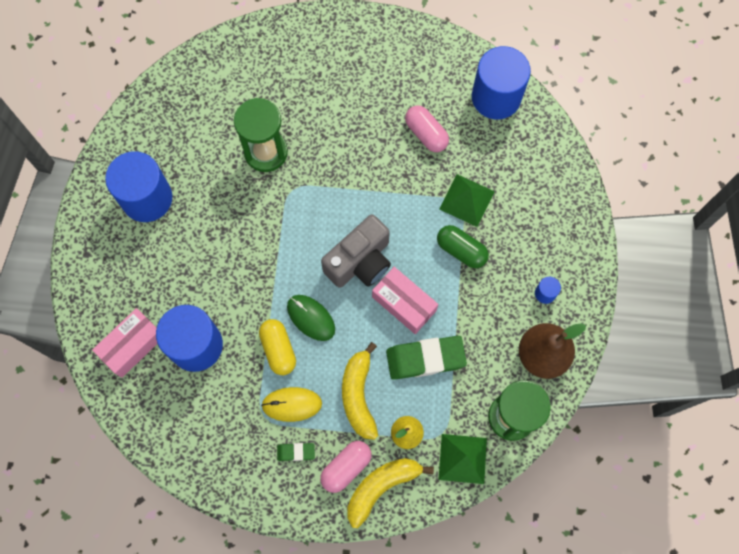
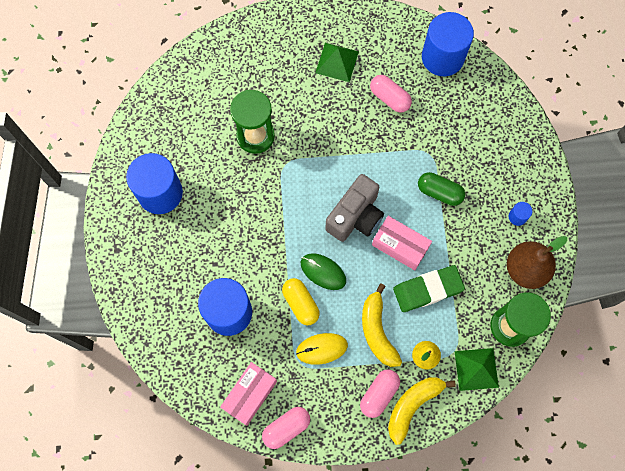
camera: 10 degrees left, 0 degrees up
(132, 345) = (173, 322): pink box -> pink box (250, 395)
(234, 486) = (286, 428): none -> pink capsule
(296, 452) = (333, 389): green eraser -> none
(467, 200) = (435, 149): green pyramid -> green pyramid (337, 62)

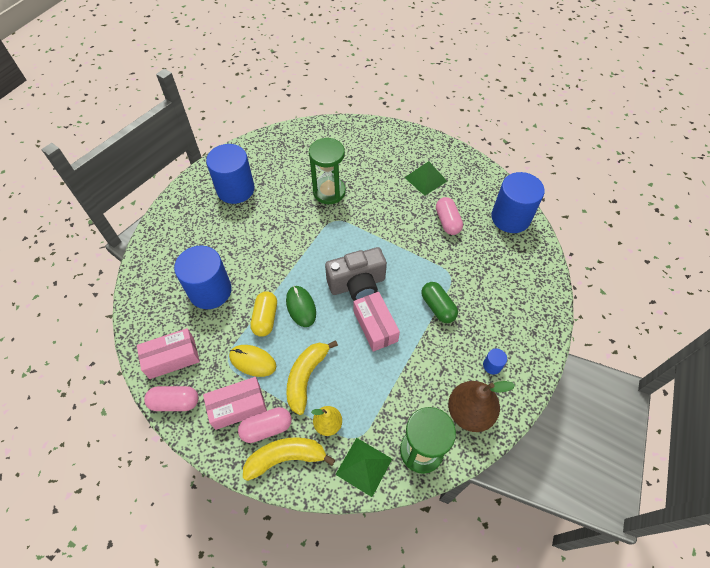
camera: 35 degrees right, 15 degrees down
(341, 394) = (238, 407): none -> pink box
(428, 289) = (372, 373): green eraser -> none

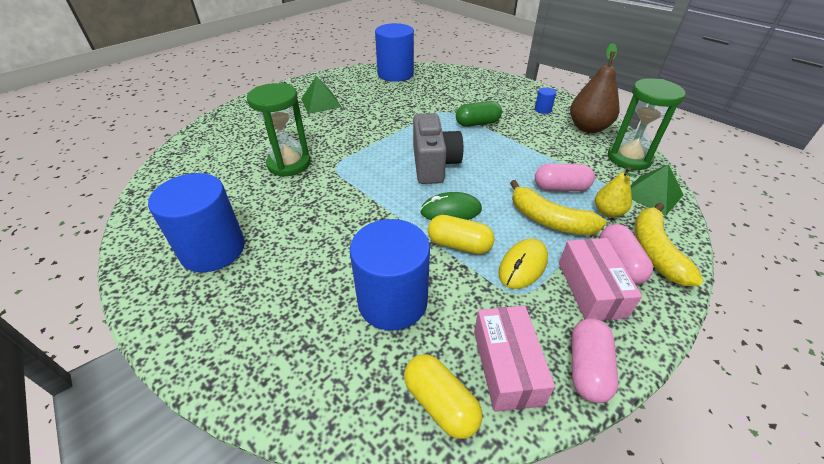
camera: 75 degrees left, 15 degrees down
(147, 328) = (440, 403): none -> yellow capsule
(375, 326) = (490, 161): pink box -> none
(447, 222) = (381, 101): pink capsule -> pink capsule (561, 188)

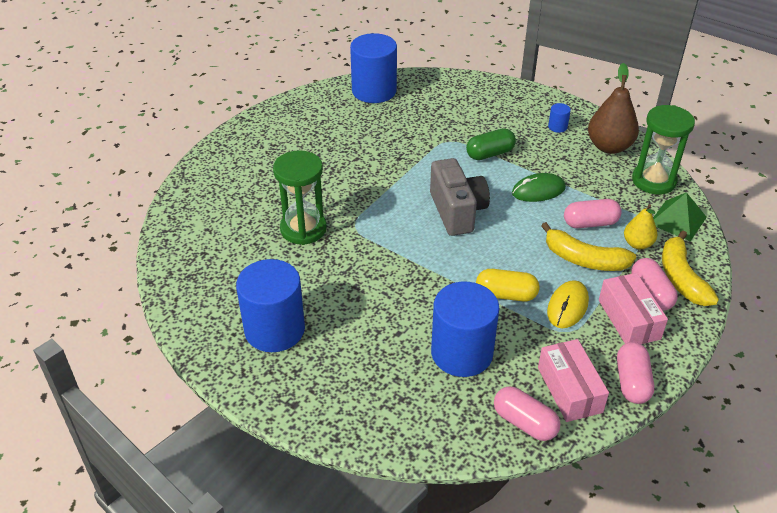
camera: 10 degrees left, 0 degrees up
(321, 103) = (301, 144): green pyramid -> none
(440, 403) = (524, 423): yellow capsule -> pink capsule
(451, 211) = (489, 261): green mouse -> green mouse (538, 190)

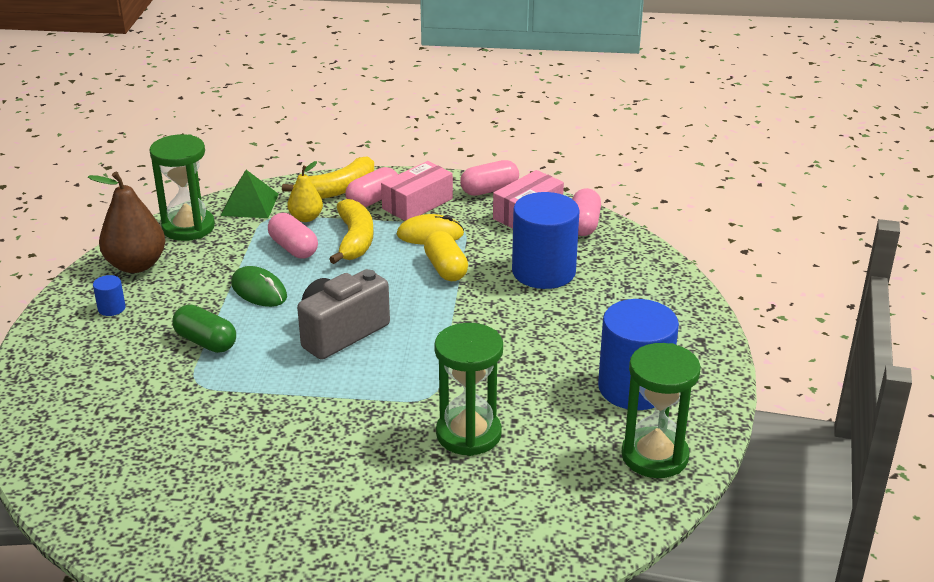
camera: 120 degrees left, 10 degrees down
(203, 303) = (654, 456): none -> green hourglass
(374, 91) = (98, 497): blue cylinder -> none

